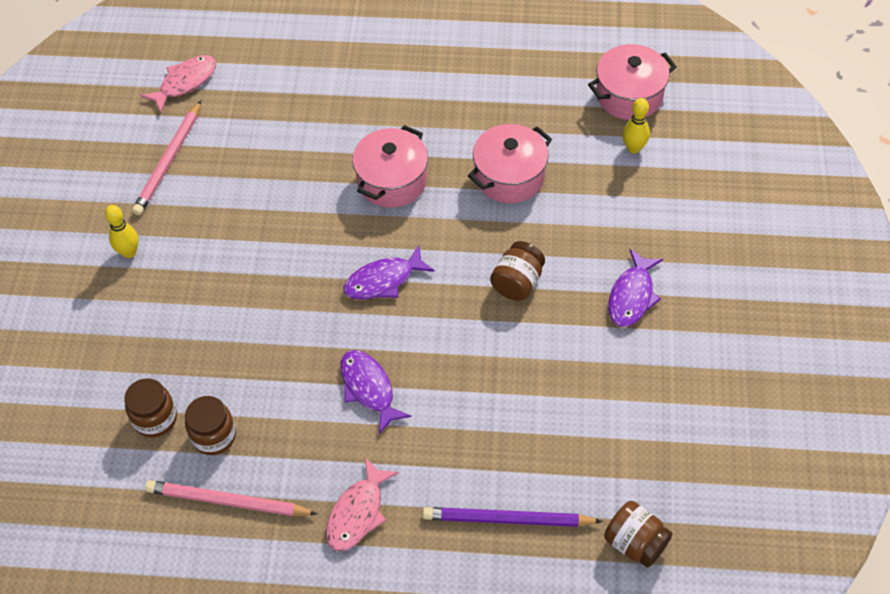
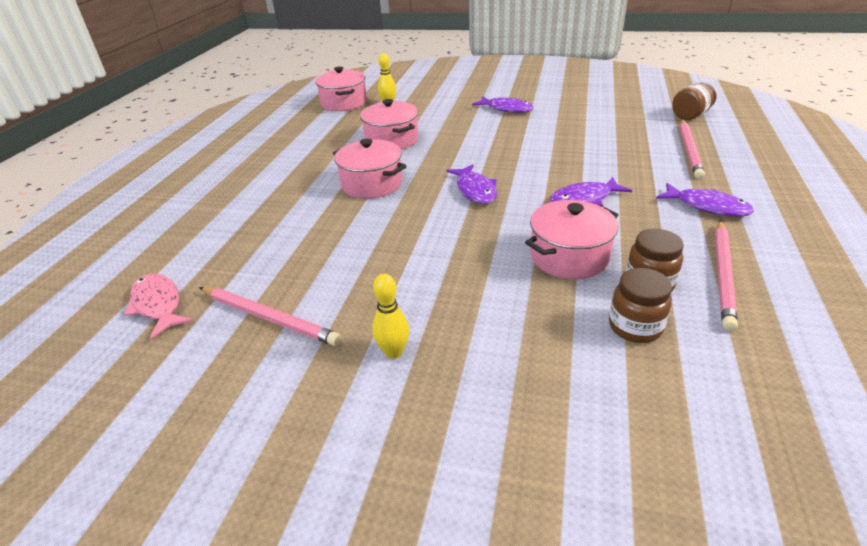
camera: 80 degrees left, 20 degrees down
(255, 371) = (569, 257): none -> pink pot
(357, 513) = (707, 206): pink fish -> purple fish
(507, 520) = (689, 150): purple pencil -> pink pencil
(517, 282) = (488, 141): brown jar -> none

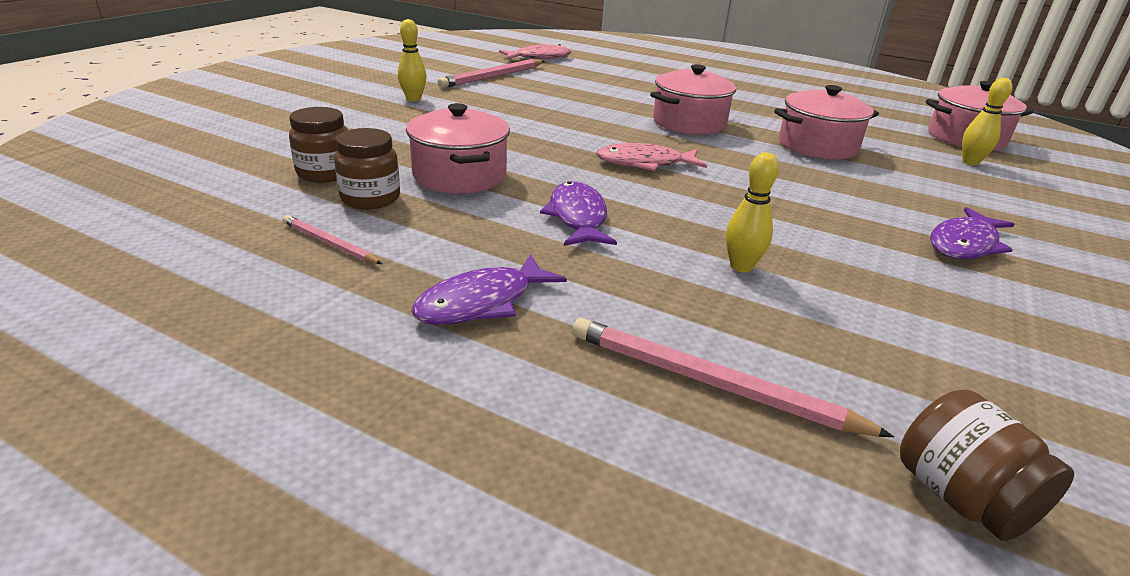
camera: 100 degrees right, 5 degrees down
(475, 190) = (645, 163): purple fish -> pink fish
(588, 151) = (741, 266): none -> yellow bowling pin
(723, 275) = (329, 243): pink pencil -> pink pencil, size x0.57

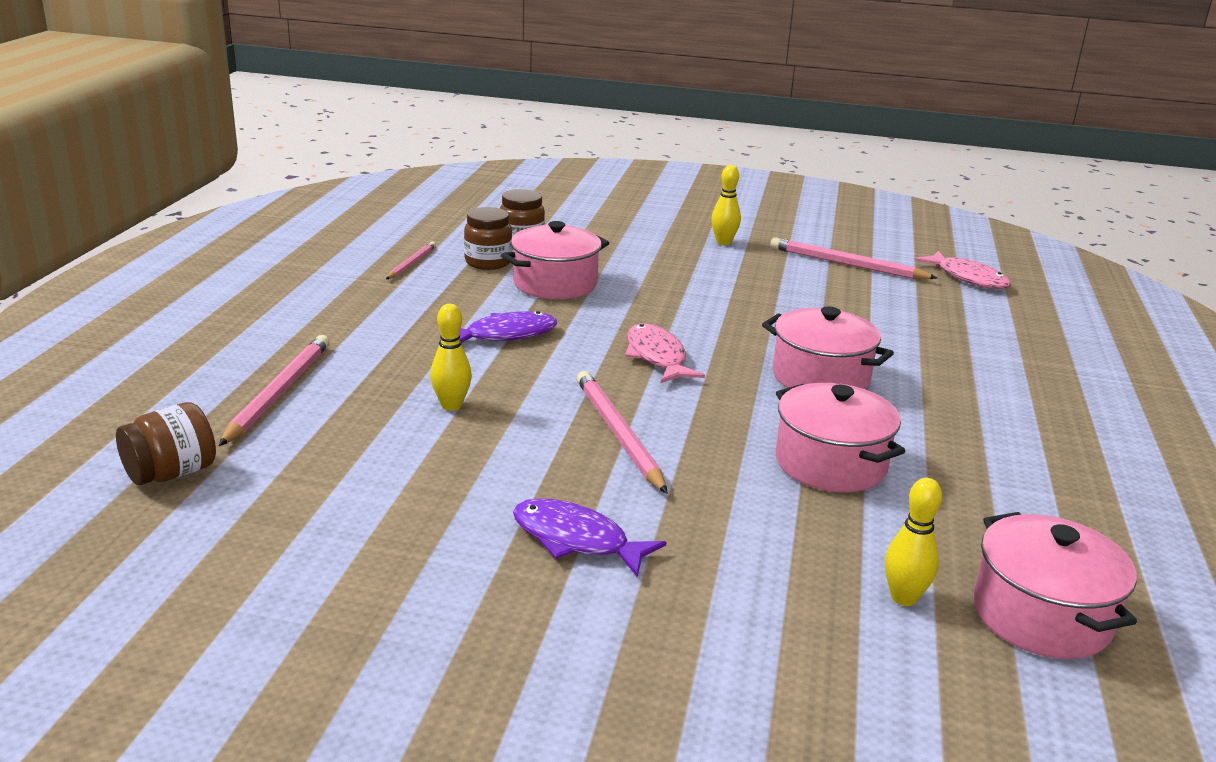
camera: 75 degrees right, 5 degrees down
(482, 302) = (354, 315): purple fish -> none
(788, 201) = (618, 434): none -> pink pencil

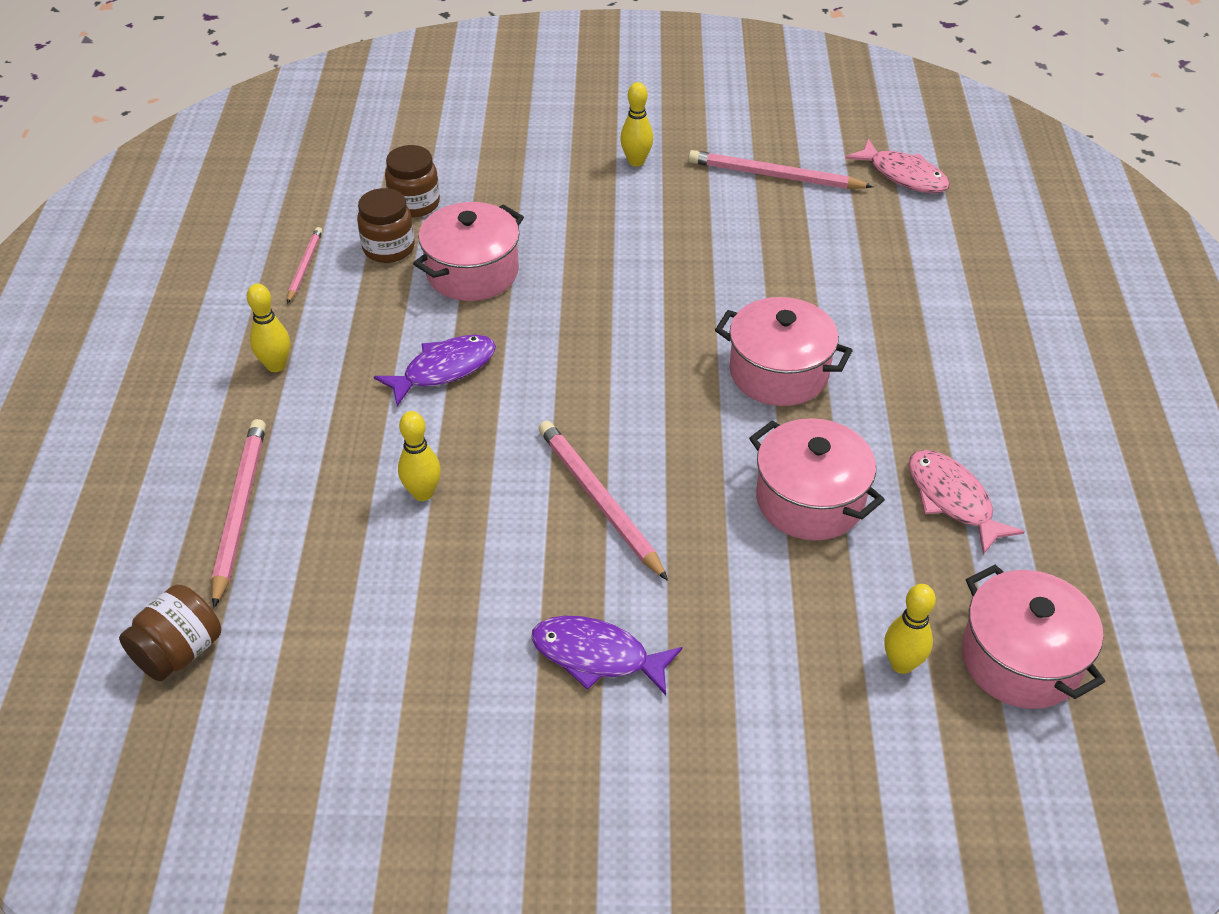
camera: 10 degrees left, 20 degrees up
(358, 313) = (276, 365): none -> yellow bowling pin
(657, 357) = (609, 373): pink fish -> pink fish (952, 500)

